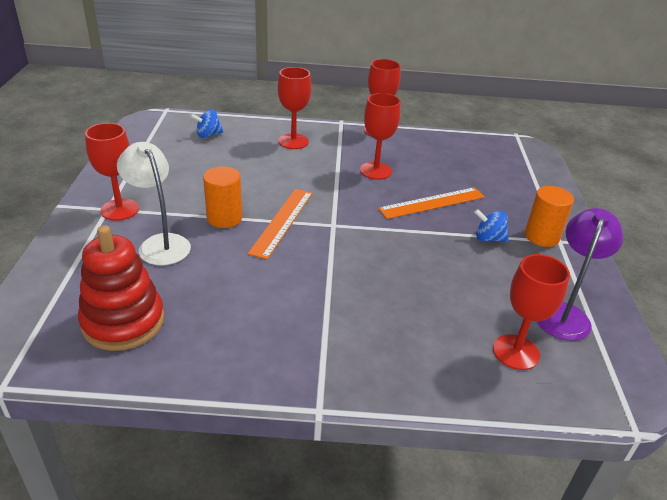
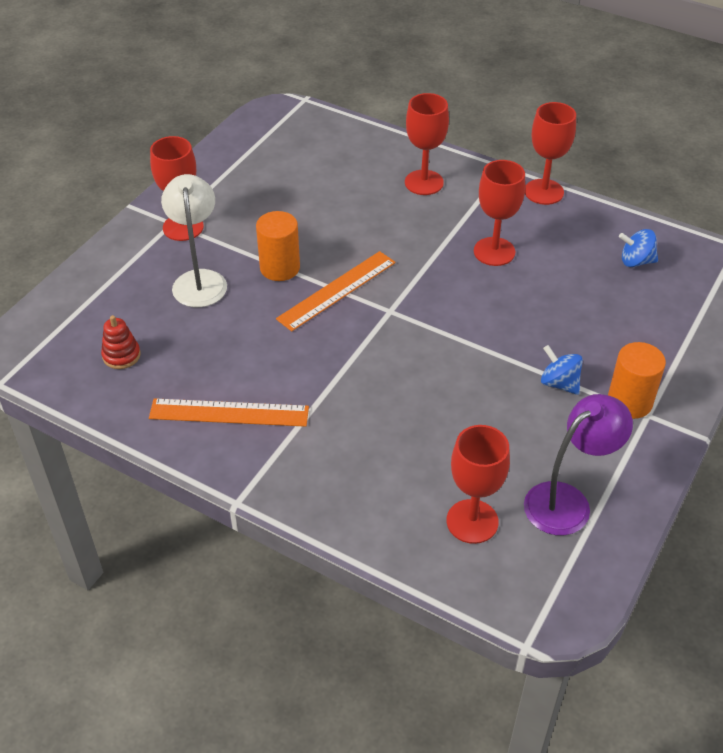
camera: 30 degrees right, 10 degrees up
(123, 322) = (121, 355): red stacking toy -> red stacking toy, size x0.47
(208, 135) = (330, 148): blue spinning top -> blue spinning top (636, 261)
(432, 203) = (529, 316): orange ruler -> orange ruler (229, 412)

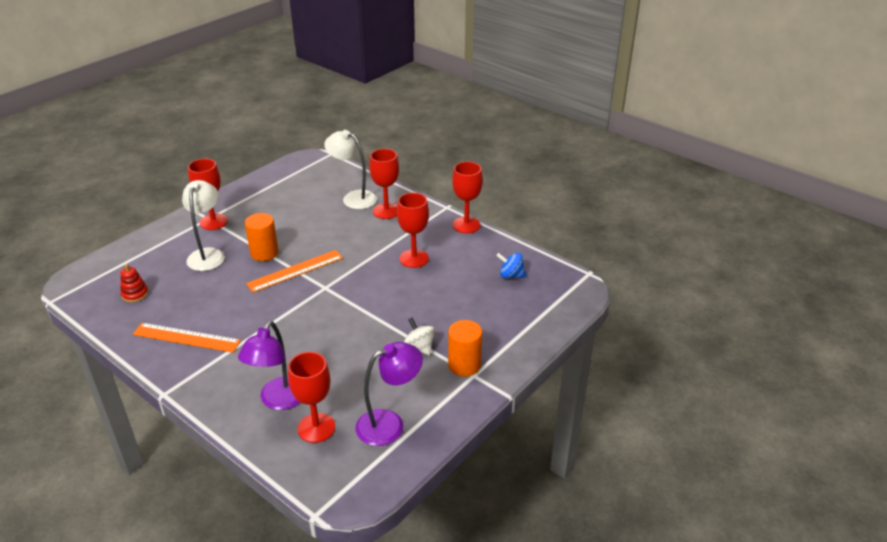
camera: 10 degrees right, 10 degrees down
(368, 167) = (353, 198): none -> white lamp
(403, 489) = (279, 401): none -> purple lamp
(559, 383) = (420, 347): blue spinning top -> white spinning top

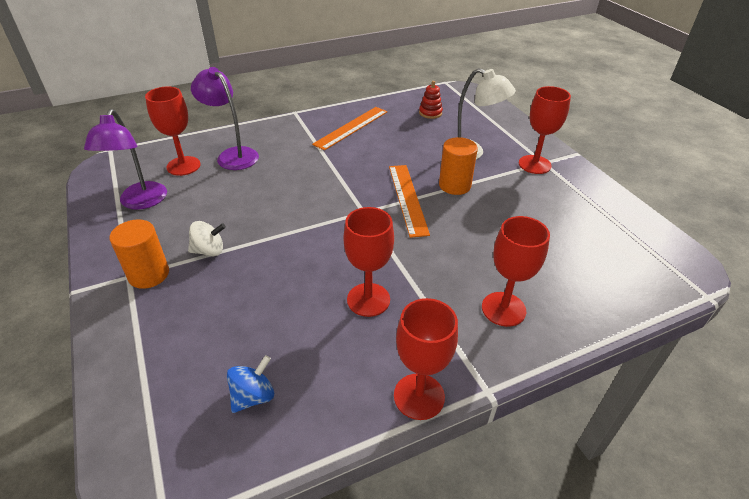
camera: 115 degrees right, 5 degrees up
(353, 198) = (554, 284): white lamp -> none

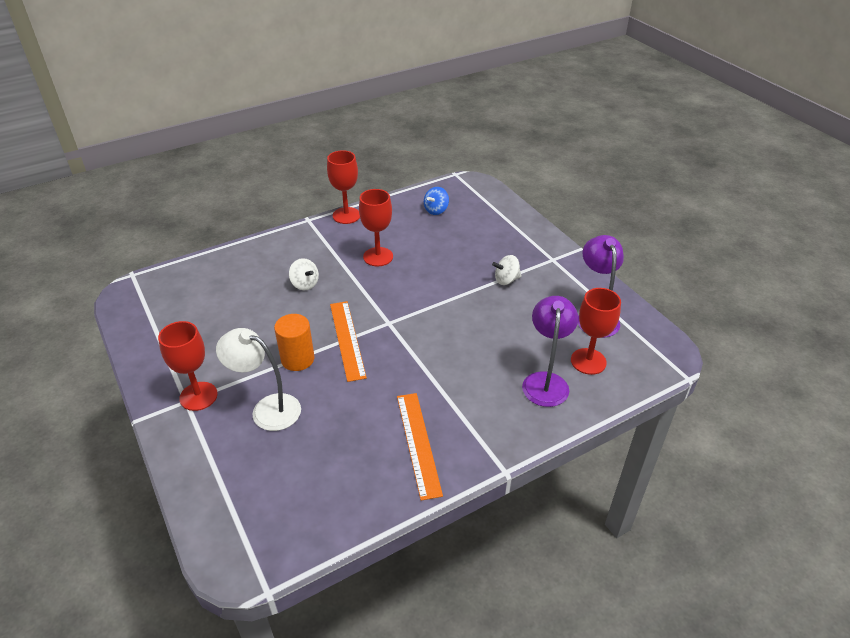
camera: 175 degrees right, 0 degrees up
(149, 274) = (539, 261): orange cylinder -> none
(232, 155) = (545, 381): purple lamp -> purple lamp turned 120 degrees counterclockwise
(351, 127) = (418, 443): orange ruler -> orange ruler turned 45 degrees counterclockwise
(430, 113) = (307, 489): red stacking toy -> none
(465, 264) = (305, 284): none -> white spinning top
(503, 309) = (285, 257): red goblet -> none

